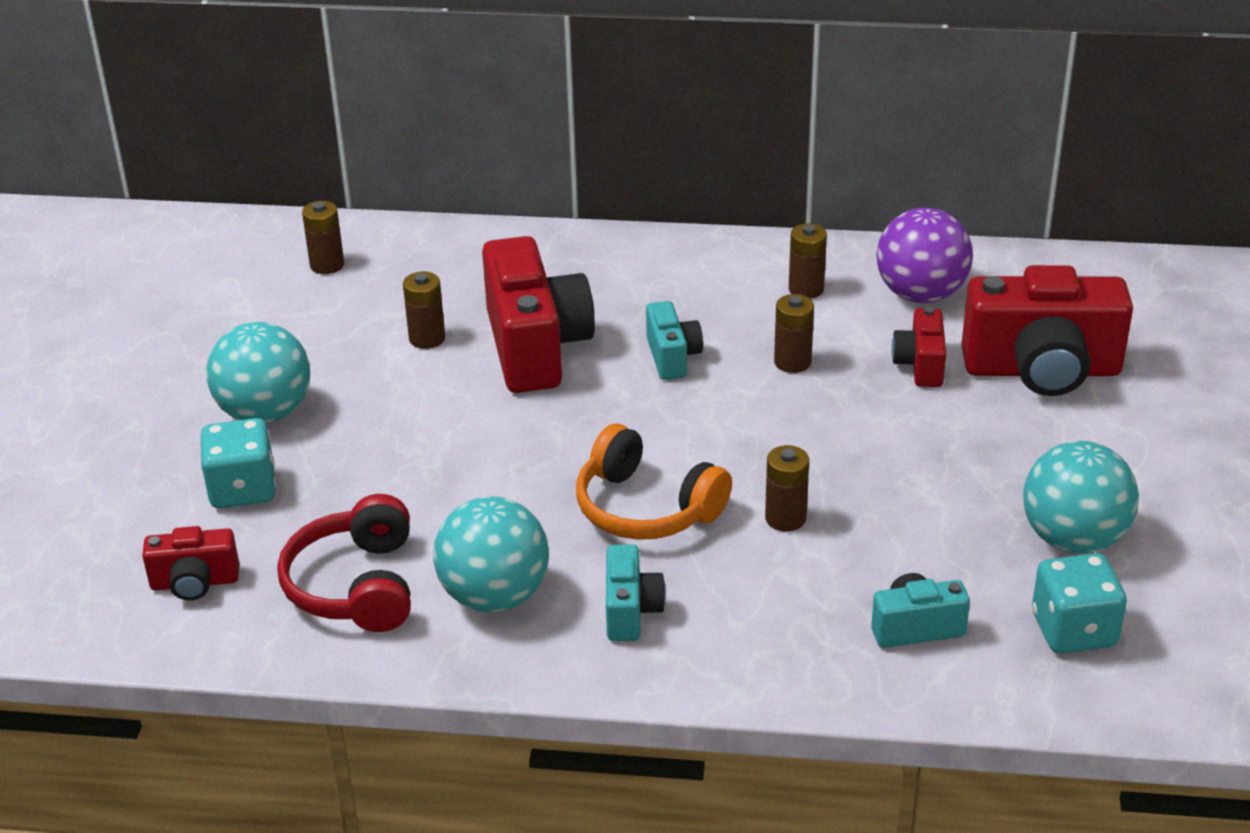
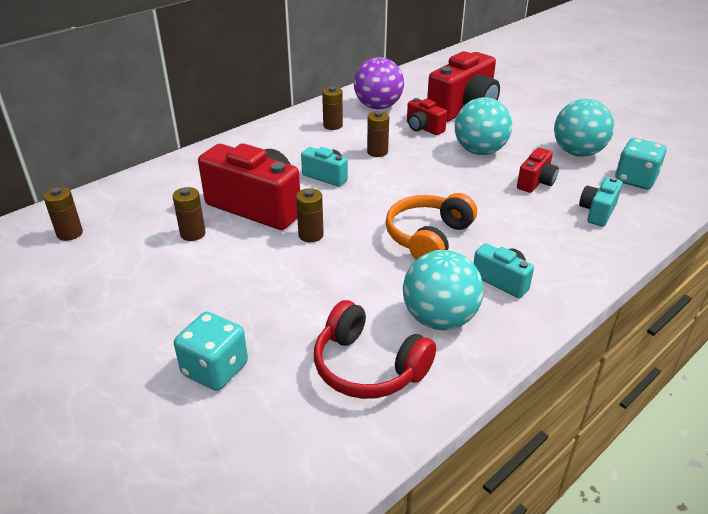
camera: 50 degrees left, 0 degrees up
(195, 583) = (276, 440): red camera -> red camera (536, 182)
(265, 413) = (159, 323): turquoise ball -> turquoise ball (479, 151)
(646, 508) = (428, 237): orange headphones -> orange headphones turned 135 degrees clockwise
(785, 518) = (484, 206): brown battery -> brown battery (311, 235)

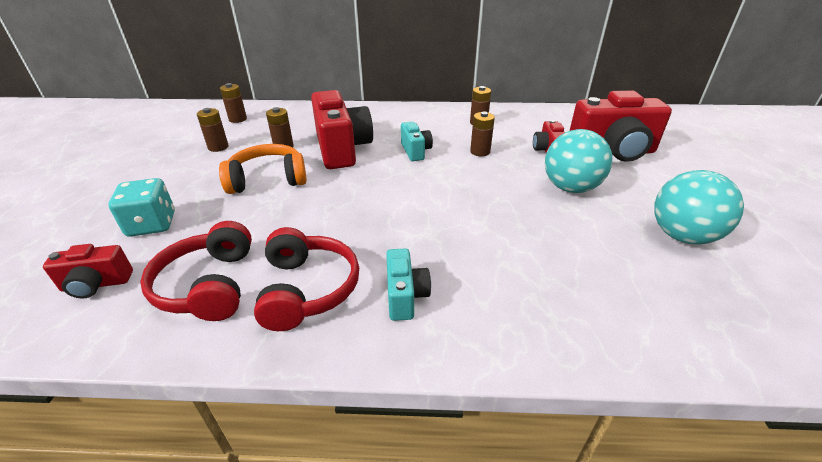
camera: 45 degrees right, 0 degrees up
(311, 235) = (338, 181): brown battery -> brown battery (218, 147)
(378, 107) = (536, 123): purple ball -> none
(428, 237) = (409, 227): orange headphones -> orange headphones (268, 179)
(439, 319) = (307, 289): turquoise ball -> red headphones
(536, 182) = (584, 238): red camera -> red camera (96, 284)
(597, 212) = (610, 300): turquoise camera -> none
(635, 179) = (721, 297): turquoise dice -> none

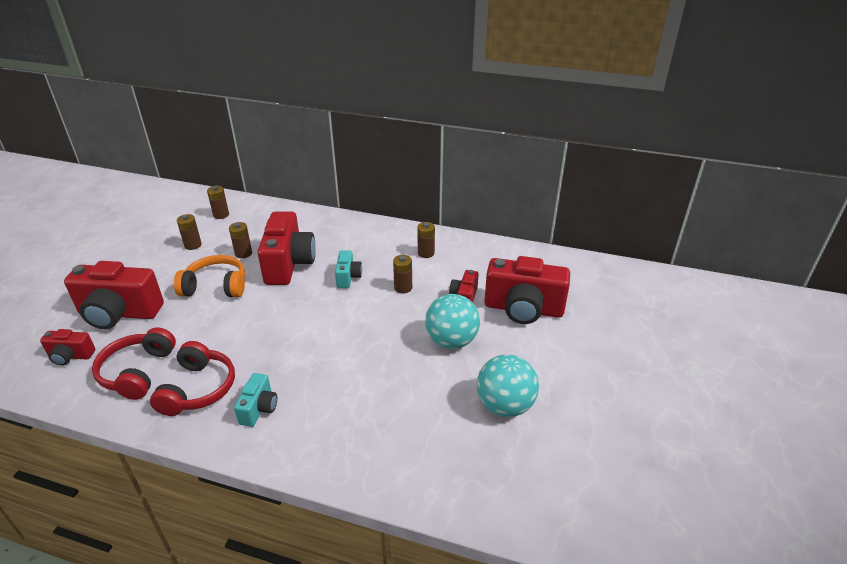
camera: 15 degrees right, 0 degrees up
(152, 224) = (119, 313): turquoise dice -> red camera

